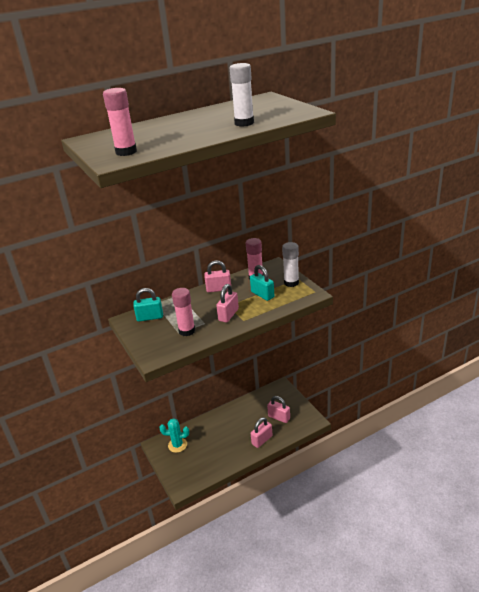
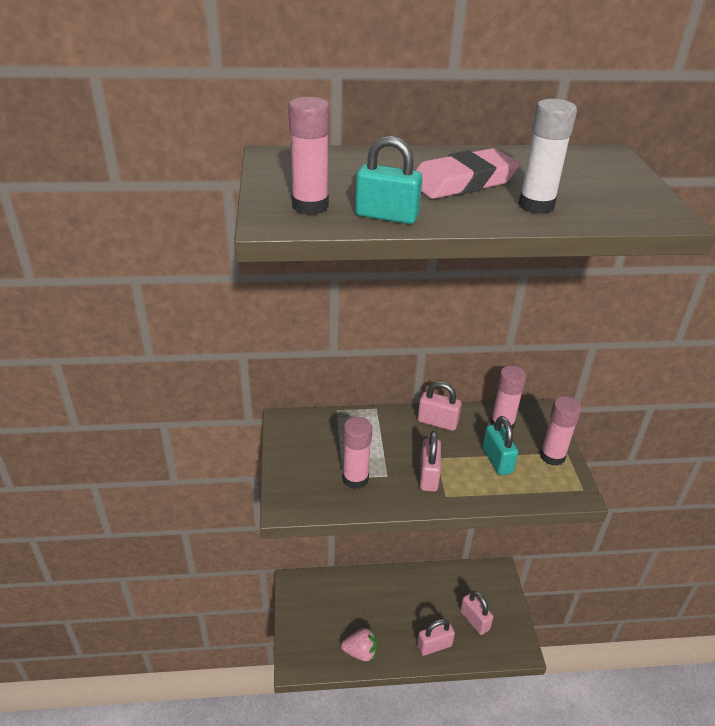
camera: 20 degrees right, 5 degrees up
(150, 317) = (318, 431): turquoise padlock -> turquoise padlock (386, 216)
(177, 445) = (319, 597): turquoise cactus -> none
(199, 124) = (463, 182): none -> pink eraser
(219, 462) = (360, 652): none -> pink strawberry
(228, 315) = (428, 476): pink padlock -> pink padlock turned 45 degrees counterclockwise
(291, 283) = (552, 456): white glue stick -> pink glue stick

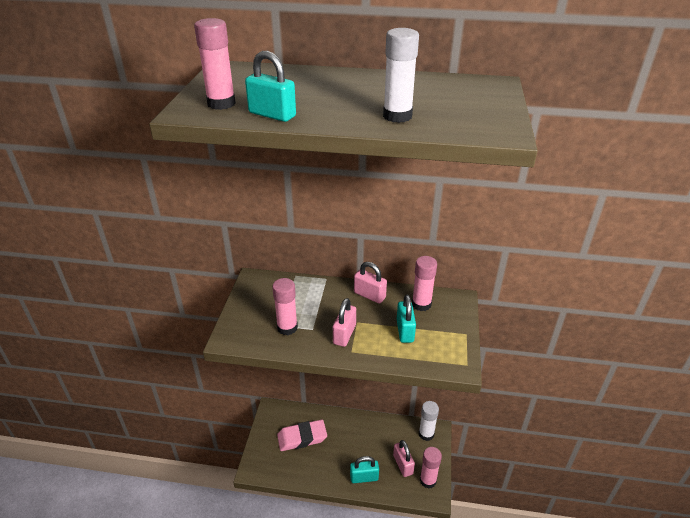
camera: 15 degrees right, 0 degrees up
(360, 652) = (305, 470): pink strawberry -> none
(434, 645) = (364, 477): pink padlock -> turquoise padlock
(463, 182) = (353, 95): pink eraser -> pink eraser (302, 437)
(489, 577) = (426, 434): none -> white glue stick
(552, 456) = (452, 335): pink glue stick -> pink glue stick (428, 480)

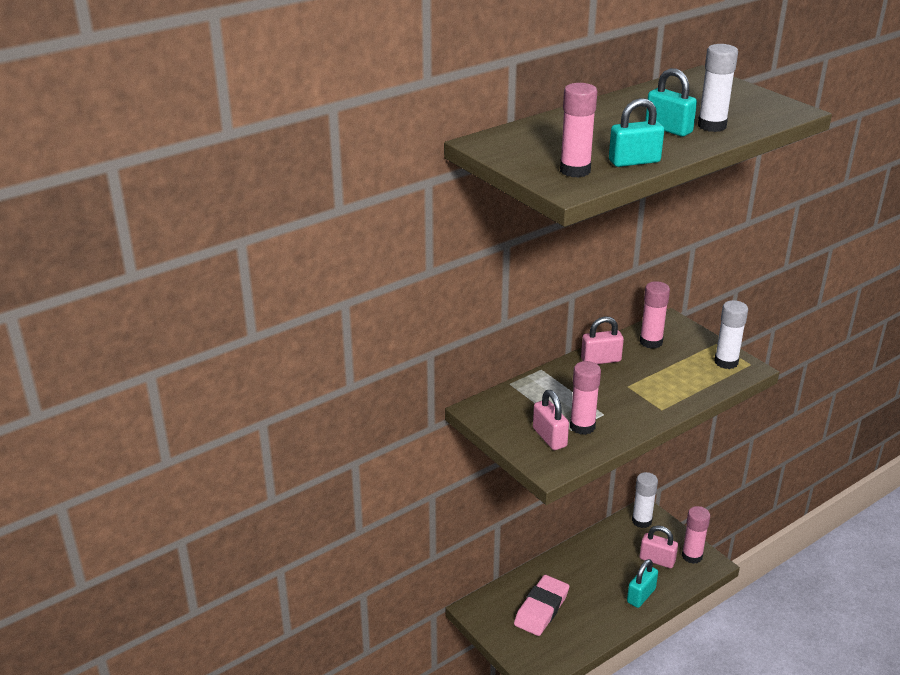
camera: 45 degrees left, 5 degrees down
(344, 334) = (635, 401): pink padlock -> pink padlock (549, 437)
(405, 331) = (673, 369): turquoise padlock -> turquoise padlock (668, 129)
(450, 351) = (726, 362): none -> white glue stick

